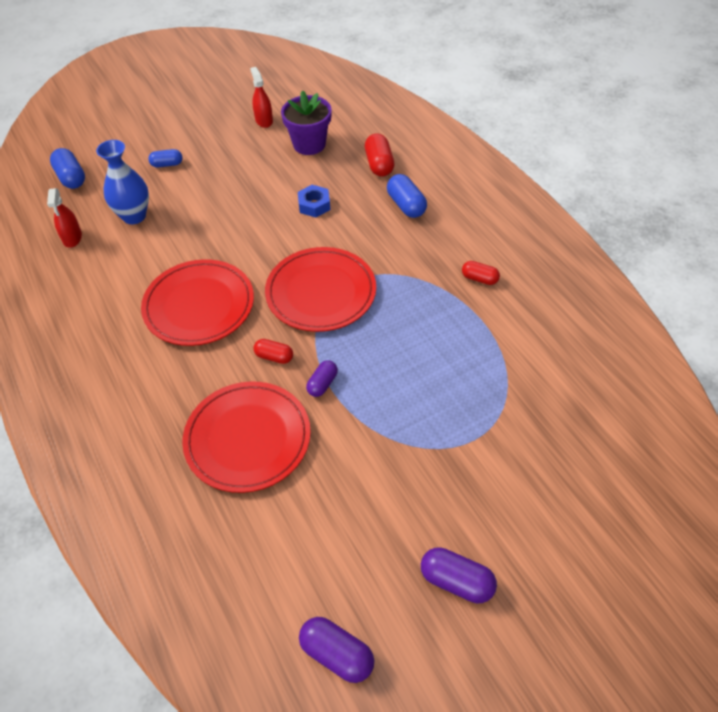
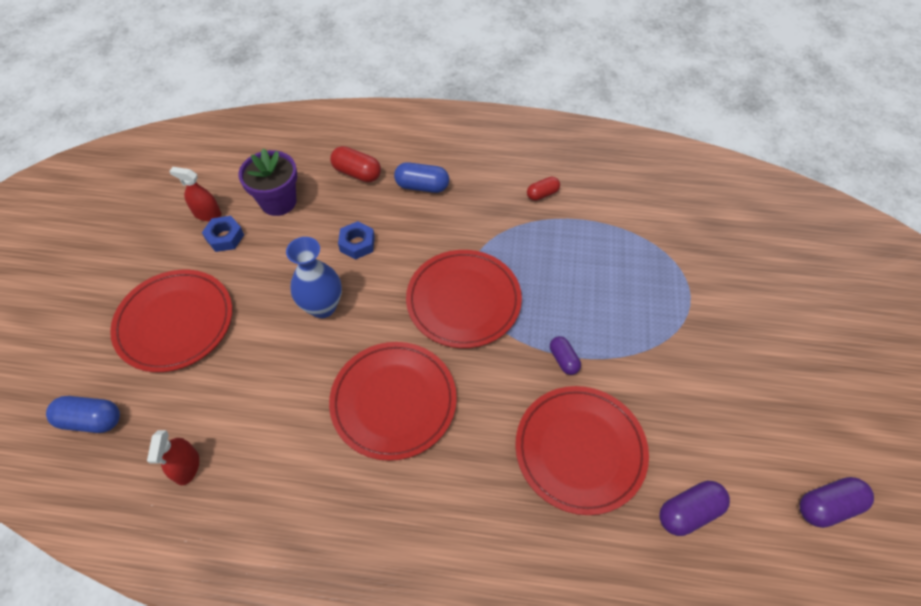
camera: 55 degrees left, 5 degrees up
(72, 238) = (187, 467): red spray bottle -> red spray bottle turned 60 degrees clockwise
(134, 216) = (217, 391): blue vase -> blue vase (322, 306)
(167, 164) = (175, 322): blue capsule -> red plate
(253, 141) = (225, 237): none -> blue nut
(274, 357) = (505, 377): red capsule -> none
(457, 581) = (806, 386): purple capsule -> purple capsule (689, 512)

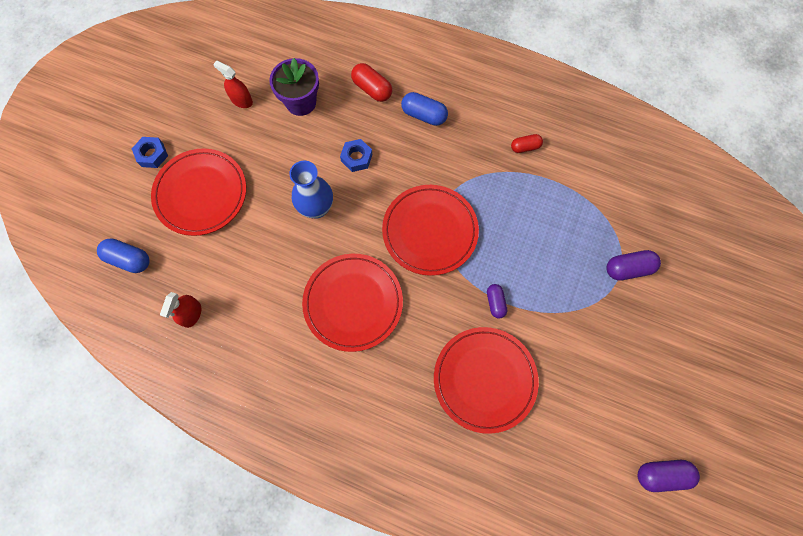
camera: 15 degrees right, 15 degrees up
(225, 237) = (252, 126): blue nut -> blue nut (152, 155)
(689, 512) = (552, 449): purple capsule -> purple capsule (628, 269)

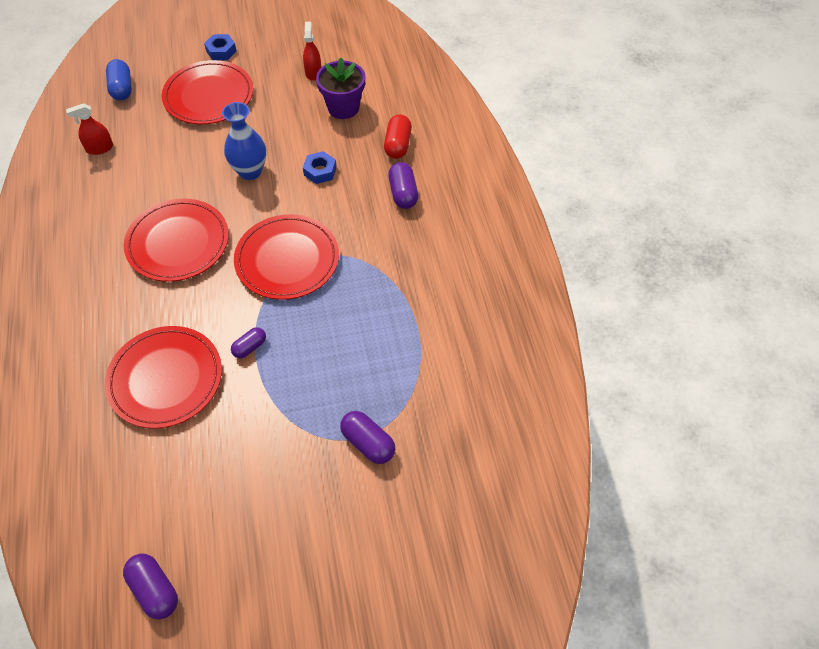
camera: 55 degrees right, 15 degrees down
(424, 115) = (403, 193): blue capsule -> purple capsule
(525, 147) = (435, 286): red capsule -> none

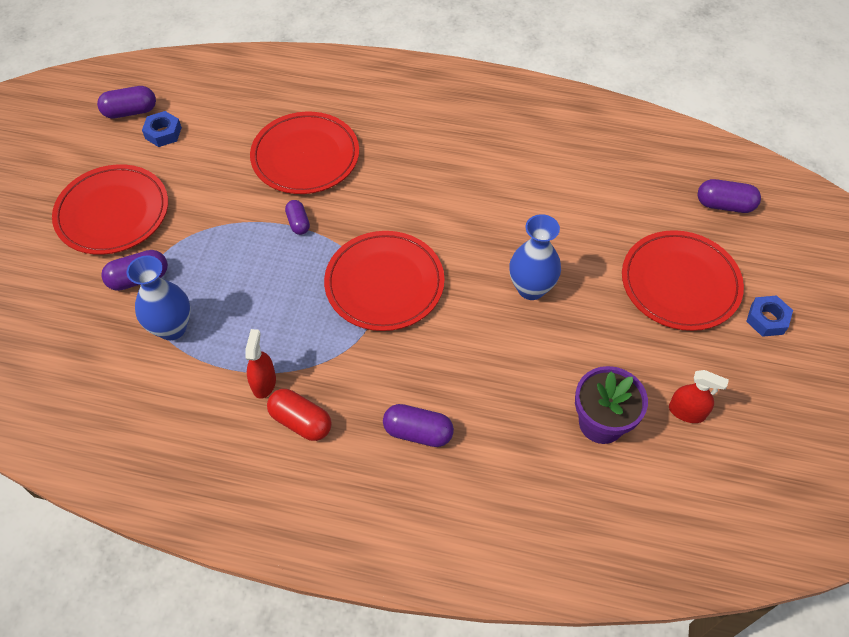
camera: 115 degrees right, 0 degrees up
(99, 148) = (629, 167): red spray bottle -> red spray bottle (264, 383)
(122, 88) = (724, 205): blue capsule -> purple capsule
(178, 243) = (458, 201): red plate -> red plate (113, 213)
(320, 171) = (498, 357): blue nut -> blue nut (163, 133)
(398, 145) = (503, 461): red capsule -> red capsule (301, 421)
(403, 387) = (172, 328): none -> blue vase

